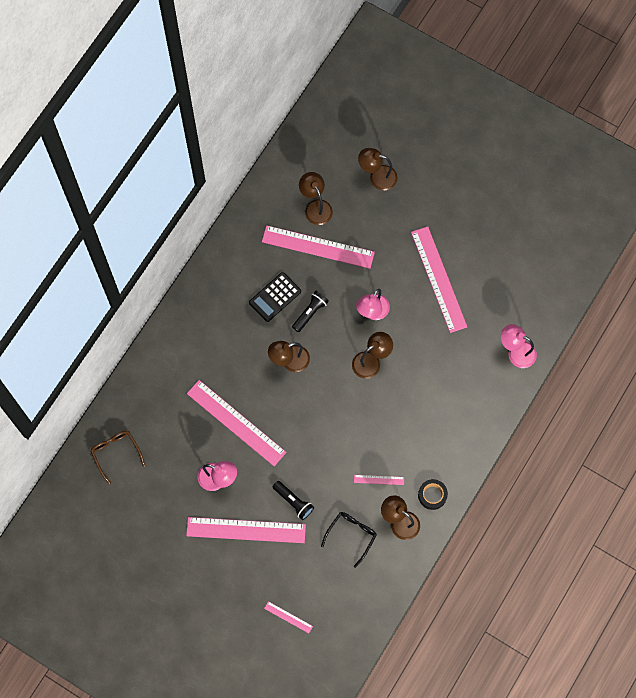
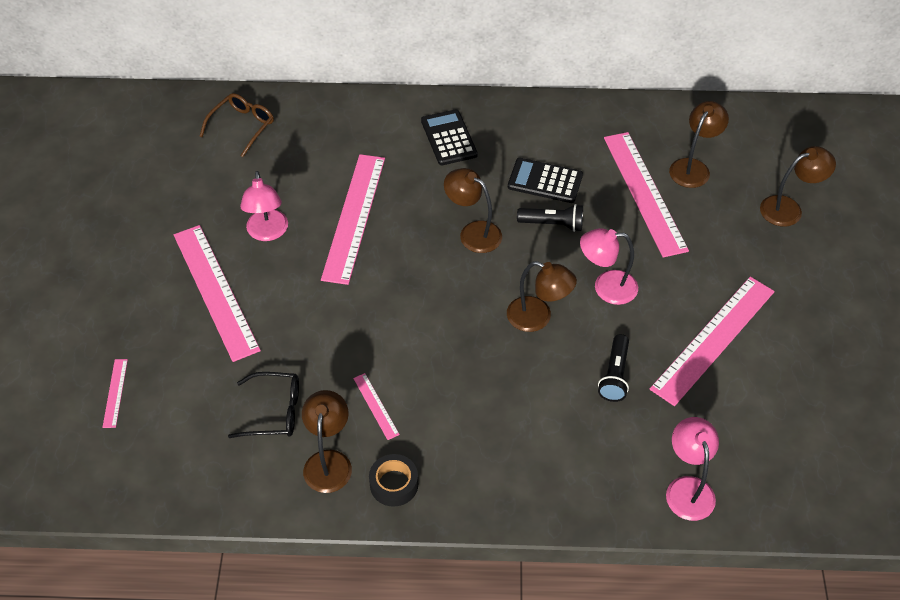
camera: 60 degrees right, 20 degrees down
(205, 332) = (448, 138): none -> black calculator
(293, 502) = (284, 323): black flashlight -> black flashlight (614, 375)
(377, 177) = (789, 208): brown lamp -> brown lamp turned 90 degrees clockwise

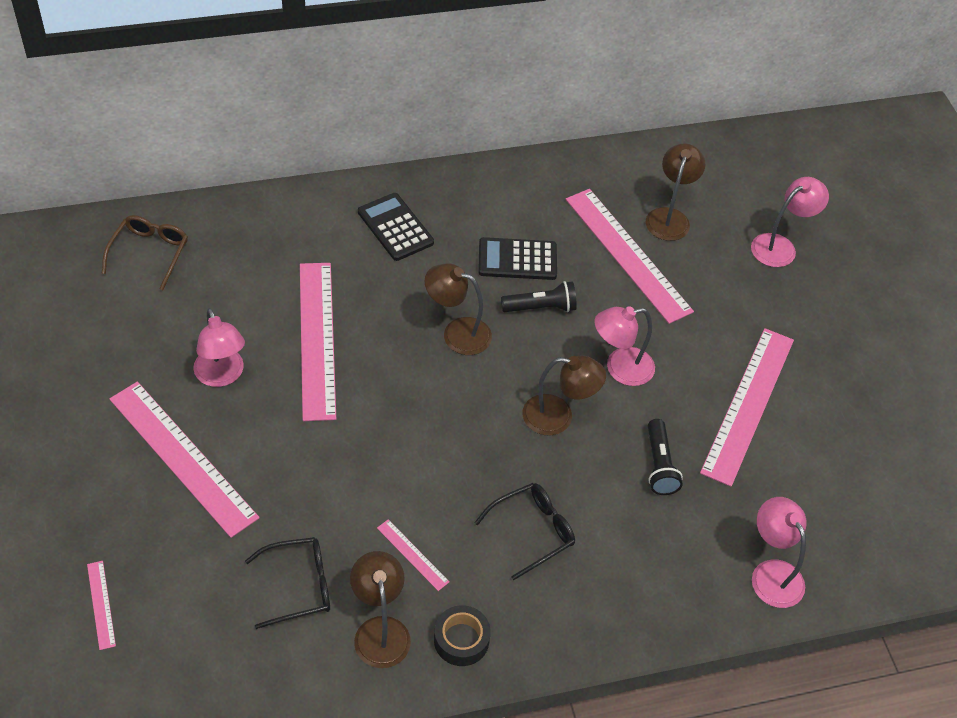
camera: 20 degrees left, 0 degrees up
(484, 408) = (533, 531): none -> black glasses
(789, 208) = (780, 246): brown lamp -> pink lamp

